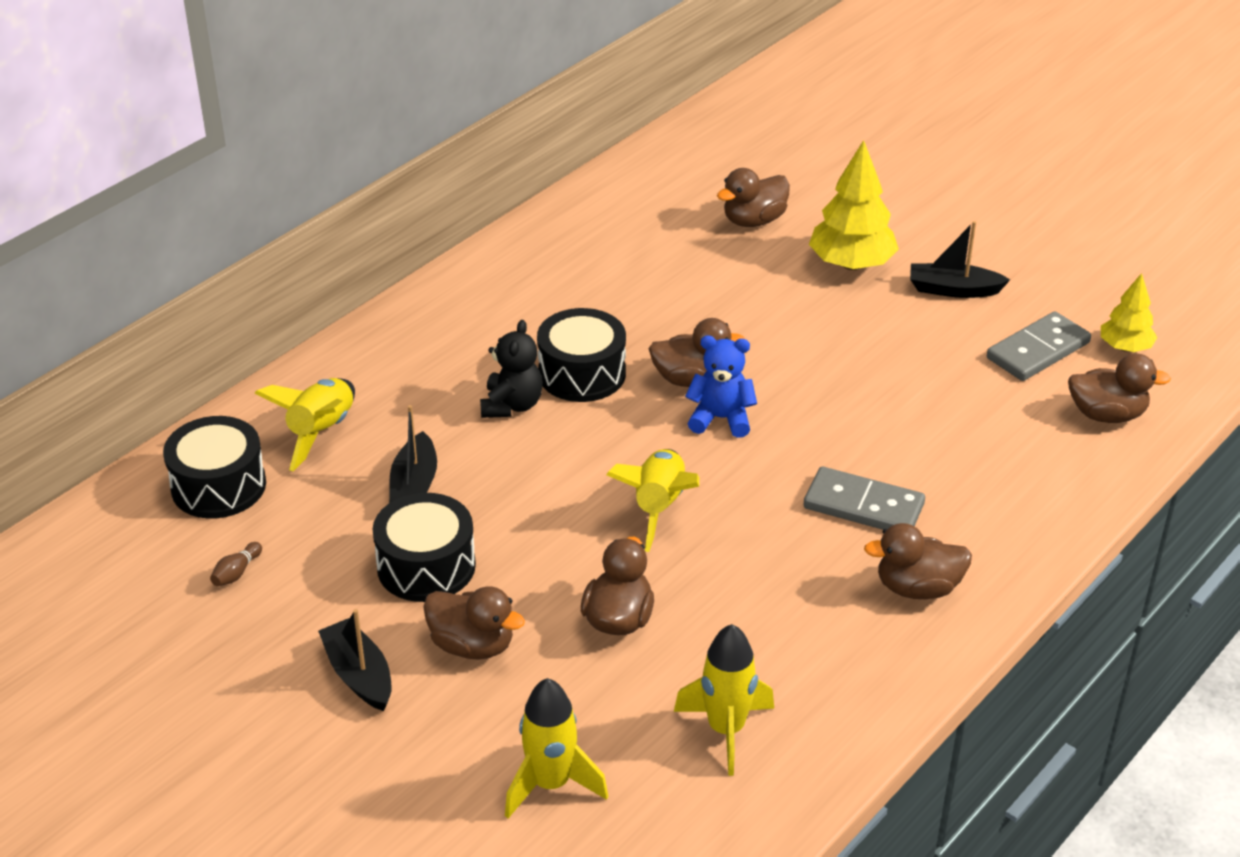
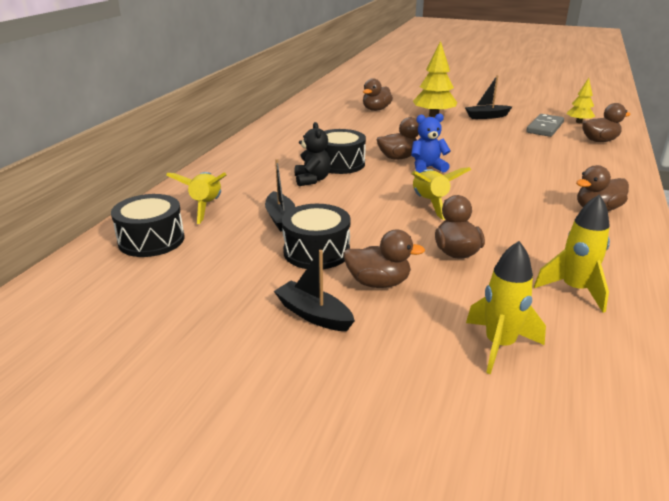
camera: 20 degrees left, 10 degrees down
(236, 573) = (188, 279): brown bowling pin -> none
(863, 506) = (533, 185): grey domino -> none

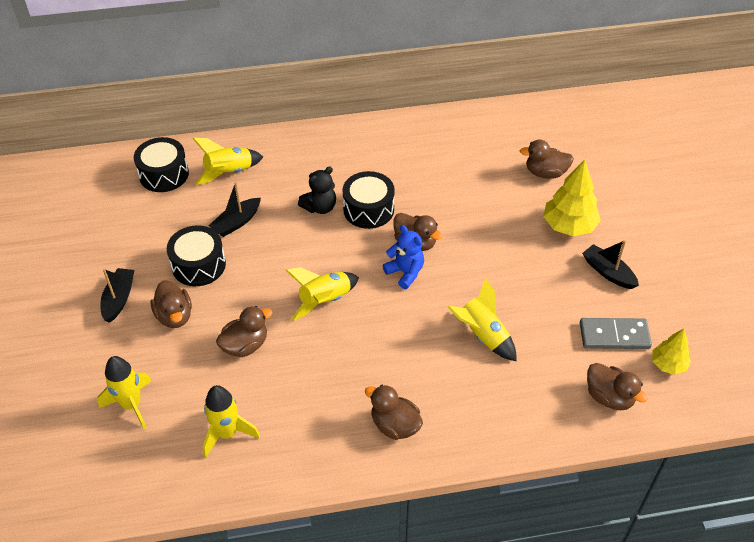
camera: 60 degrees right, 20 degrees up
(517, 160) = (482, 335): none -> yellow rocket

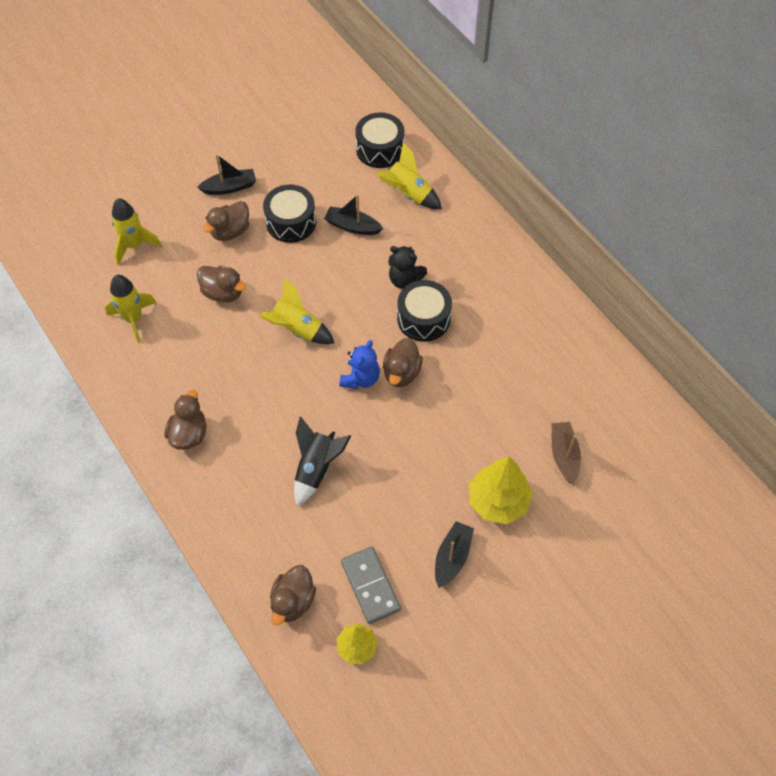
camera: 65 degrees right, 10 degrees up
(482, 335) = (316, 468): yellow rocket -> black rocket
(545, 173) = (564, 455): brown duck -> brown boat

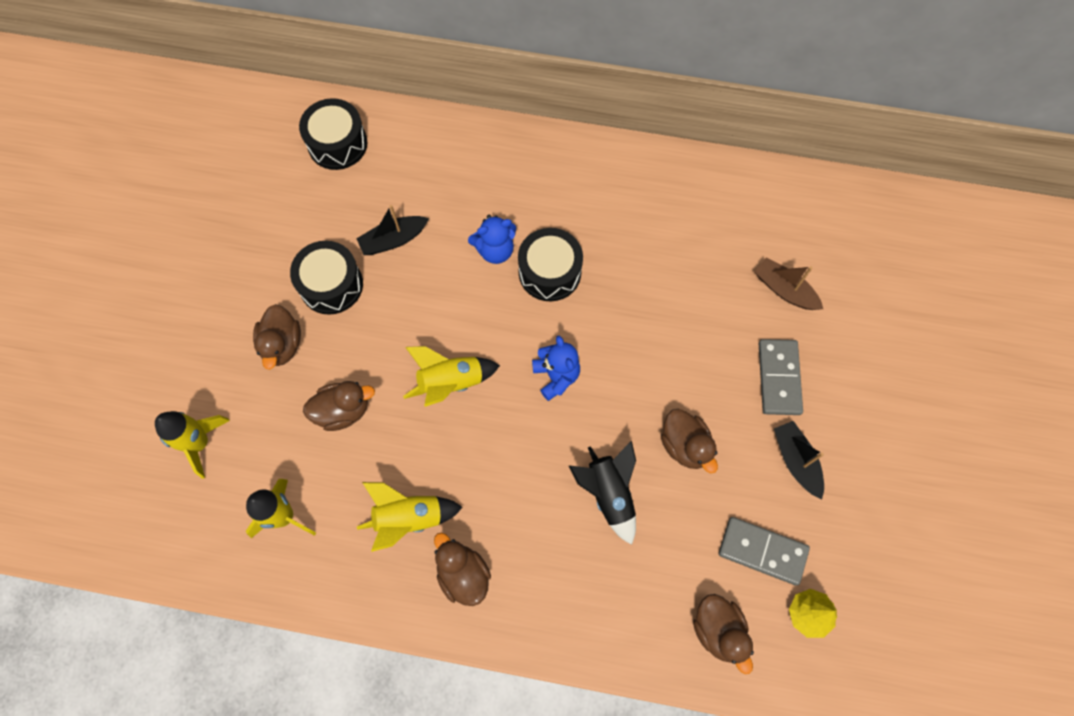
camera: 45 degrees left, 10 degrees up
(229, 187) = (232, 301): black boat -> none
(401, 373) = (584, 339): brown duck -> brown duck (685, 445)
(405, 280) = (495, 250): black teddy bear -> blue teddy bear
(408, 194) = (410, 165): yellow rocket -> yellow rocket (409, 518)
(498, 501) = (778, 378): yellow tree -> grey domino

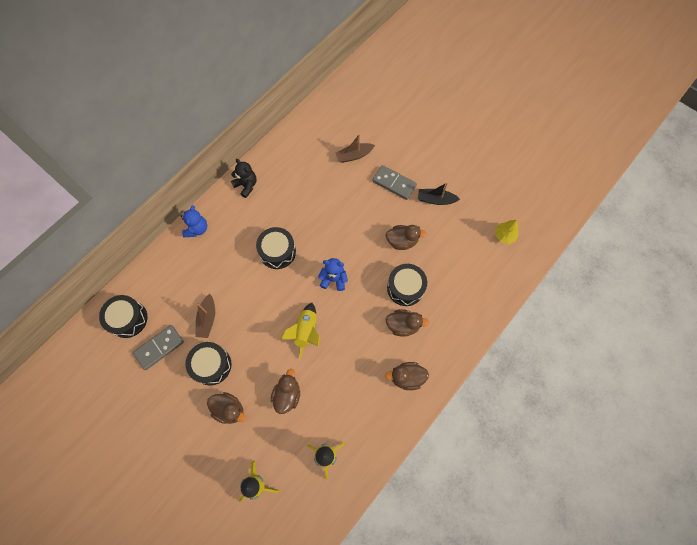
camera: 60 degrees left, 0 degrees up
(393, 240) = (207, 319): black boat -> brown boat
(409, 518) = (364, 390): yellow rocket -> none
(495, 250) = (248, 271): blue teddy bear -> blue teddy bear (197, 229)
(608, 494) = (405, 288): black rocket -> black drum
(626, 169) = (246, 185): none -> black teddy bear
(718, 630) = (492, 277): brown duck -> brown duck (403, 325)
(762, 551) = (467, 238): grey domino -> grey domino (159, 347)

